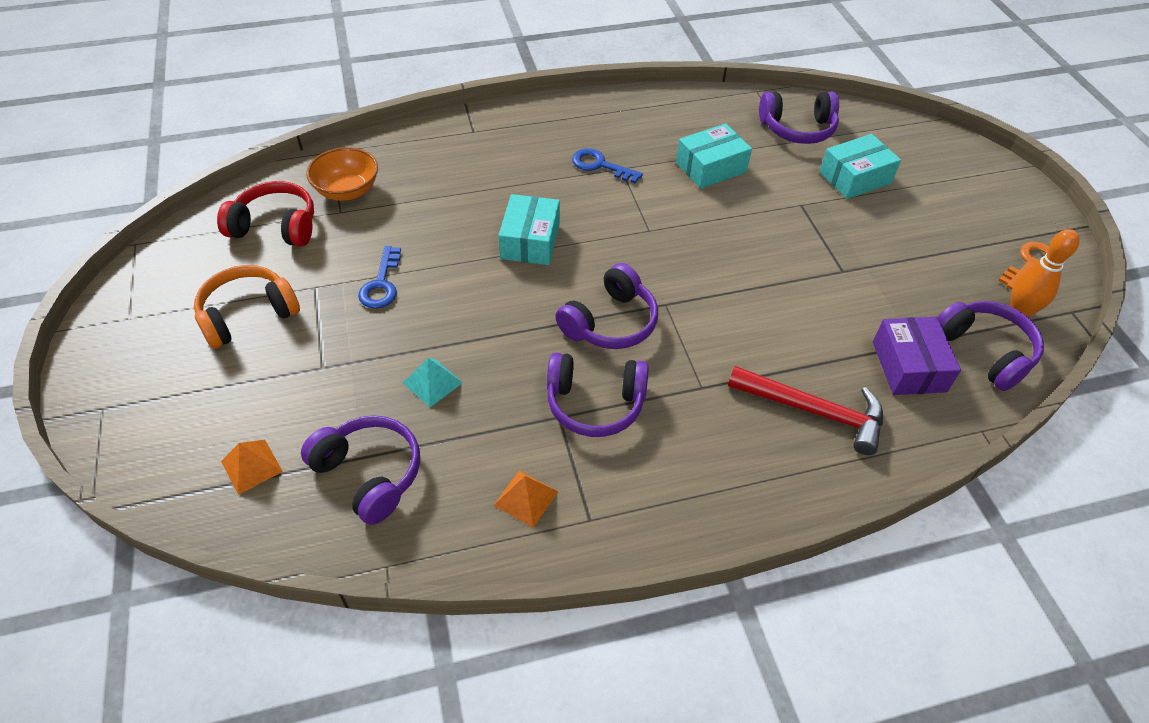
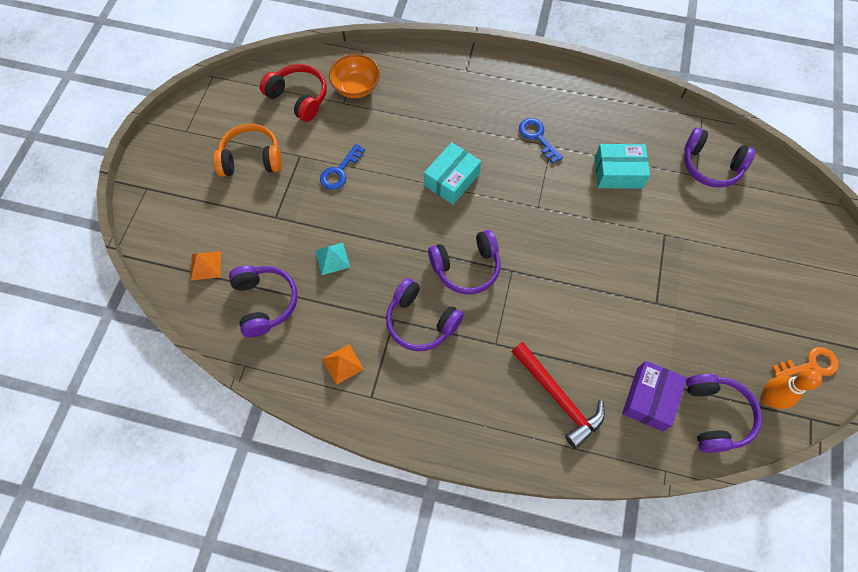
camera: 30 degrees right, 15 degrees up
(855, 178) = (725, 229): turquoise box -> none

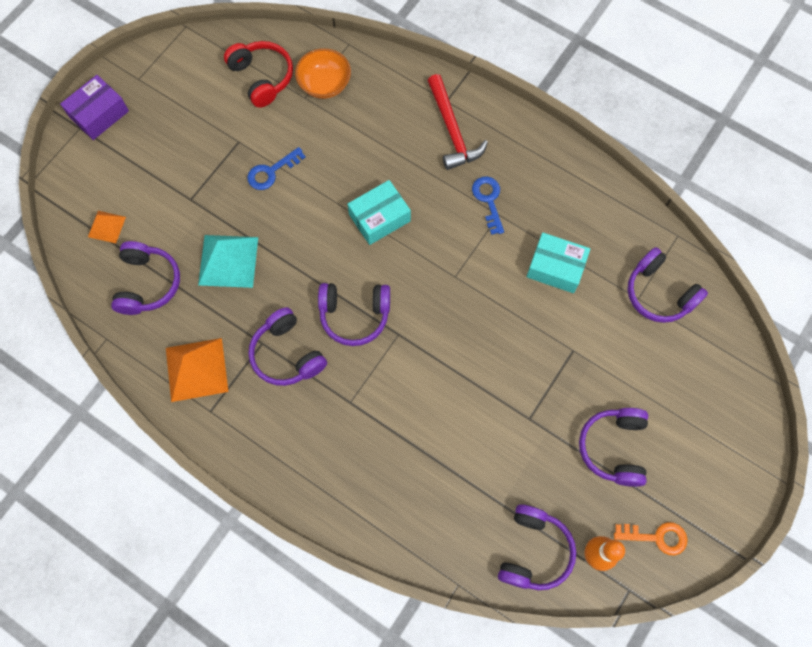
camera: 20 degrees right, 5 degrees up
(251, 159) = (190, 129): orange headphones -> none
(332, 258) = (228, 261): turquoise pyramid -> turquoise pyramid, size x1.80
(342, 364) = (196, 369): orange pyramid -> orange pyramid, size x1.80
(558, 398) = (387, 477): red hammer -> red hammer (452, 130)
(649, 399) = (475, 511): purple box -> purple box (99, 114)
(737, 302) = (613, 448): none -> purple headphones

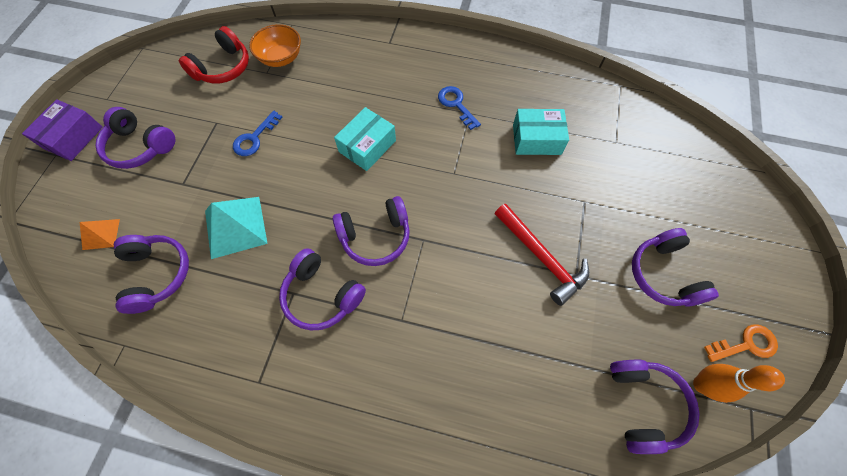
camera: 20 degrees left, 5 degrees down
(196, 369) = (231, 343): orange pyramid -> none
(262, 77) = (223, 68): red headphones -> red headphones turned 90 degrees clockwise
(452, 130) = (403, 62): red hammer -> red hammer (541, 257)
(659, 293) = (630, 133): purple headphones -> purple headphones (140, 147)

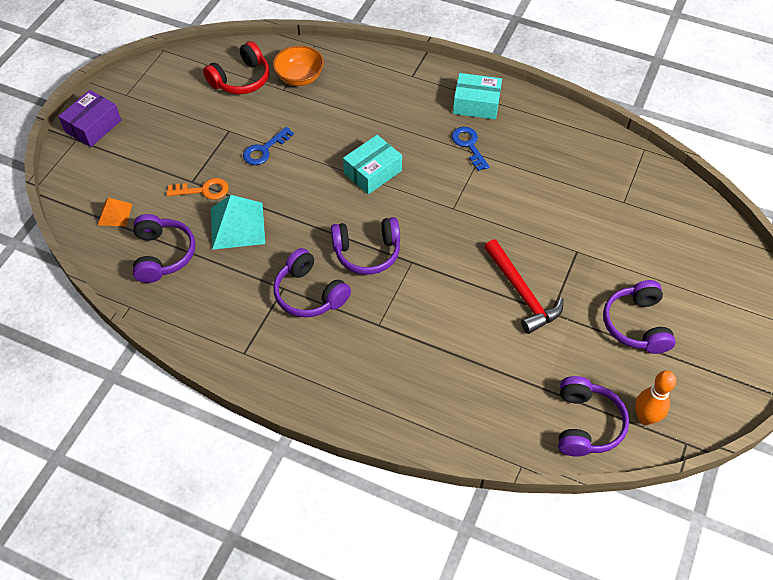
camera: 10 degrees right, 10 degrees down
(140, 147) = (155, 143): purple headphones -> none
(536, 139) = (543, 188): turquoise box -> turquoise box (476, 104)
(745, 344) = (698, 393): orange key -> orange key (204, 190)

